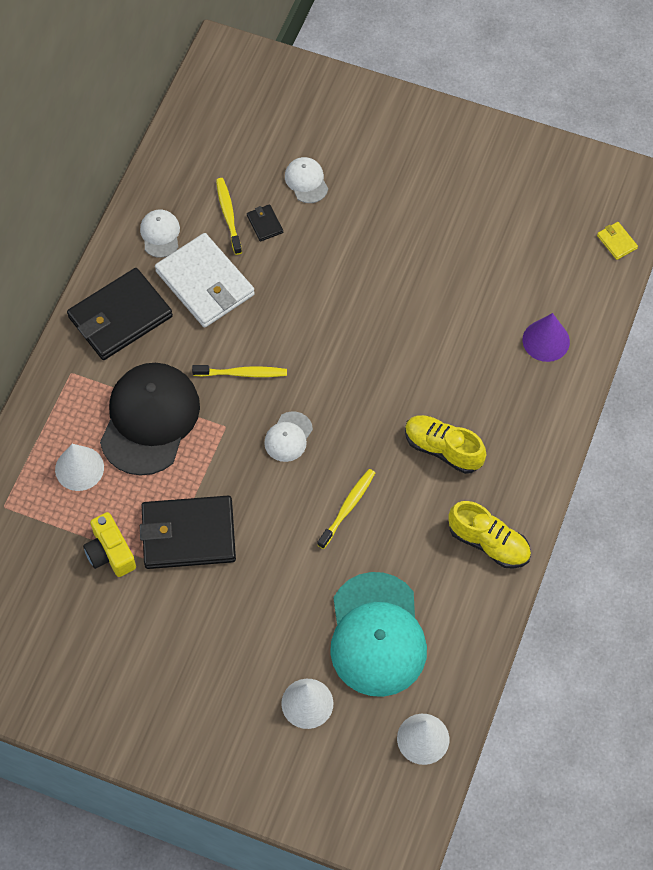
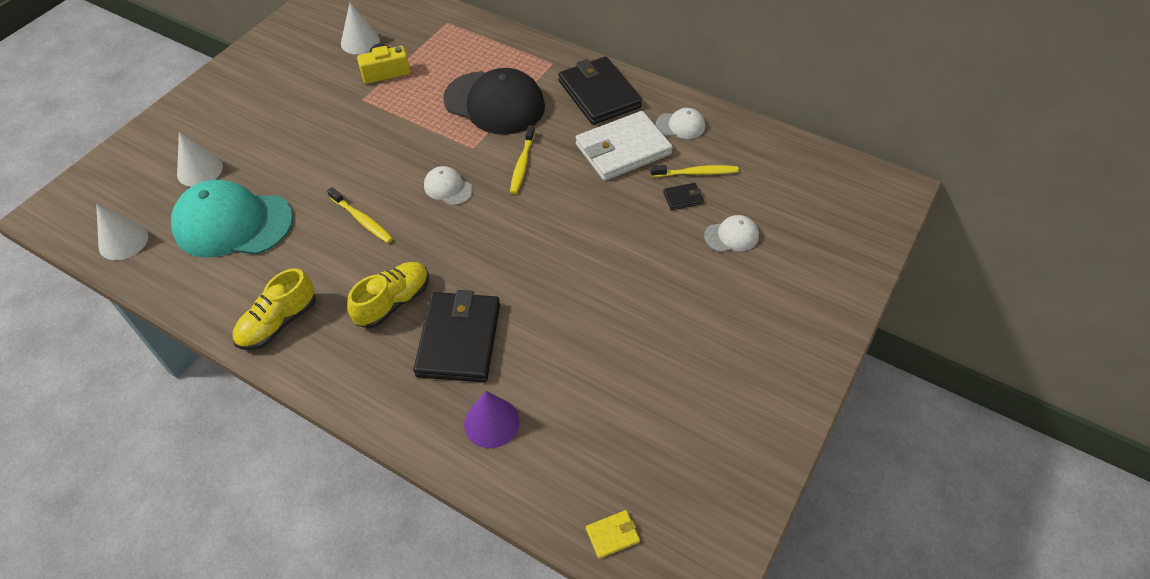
camera: 100 degrees right, 10 degrees down
(79, 468) = (464, 61): white cone -> white cone (360, 42)
(188, 535) = (381, 116): black wallet -> black wallet (459, 339)

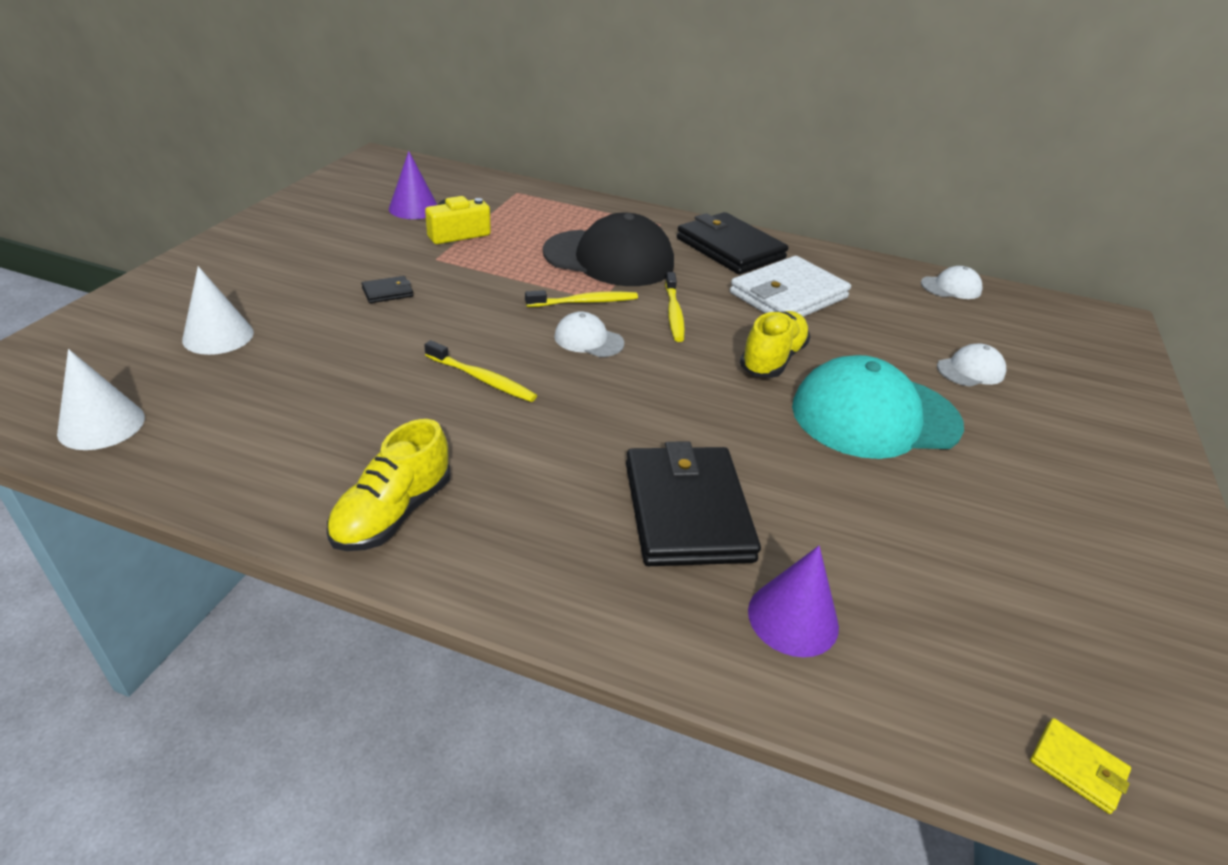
camera: 15 degrees left, 15 degrees down
(233, 223) = (284, 393): turquoise cap -> turquoise cap (875, 416)
(360, 42) = (414, 208): white cone -> purple cone
(393, 302) = (567, 471): yellow shoe -> yellow shoe (772, 359)
(612, 535) = (1077, 767): yellow wallet -> yellow wallet turned 75 degrees clockwise
(680, 125) = (840, 272): white cap -> white cap (951, 287)
(683, 198) = (888, 337): black wallet -> black wallet (388, 292)
(696, 173) = (887, 313): yellow toothbrush -> yellow toothbrush (584, 302)

